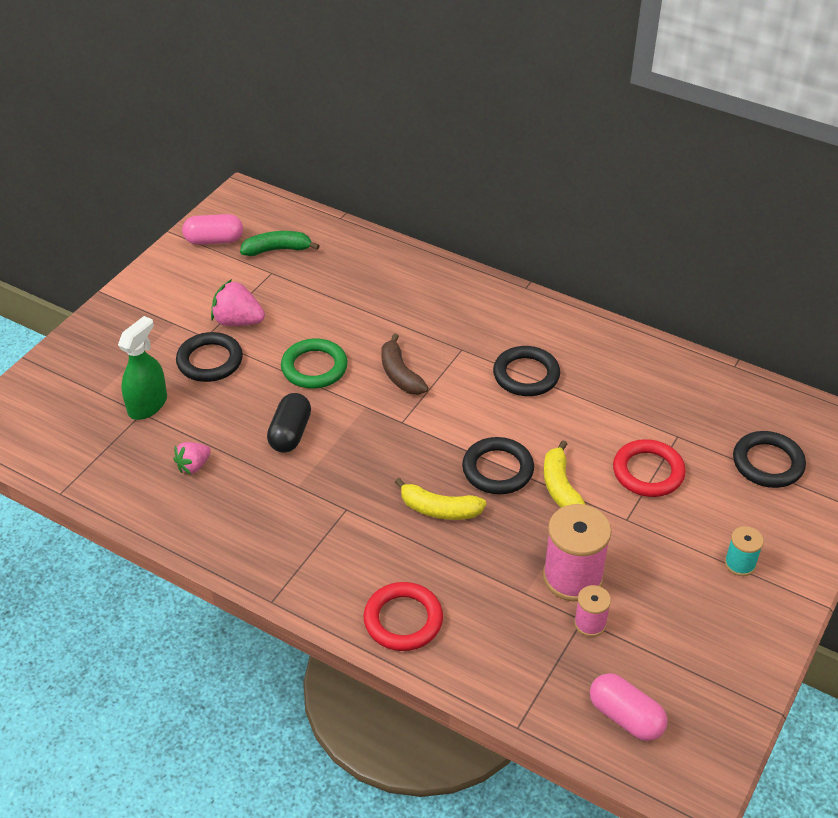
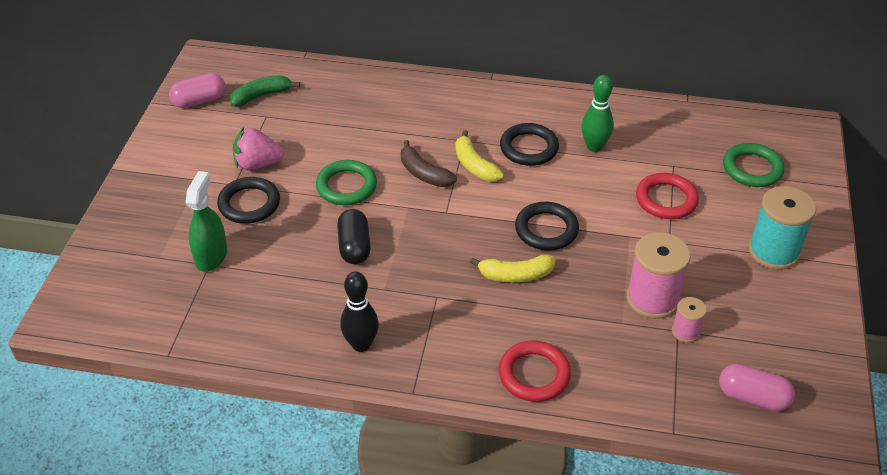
camera: 20 degrees left, 0 degrees up
(193, 466) = (281, 297): pink strawberry -> none
(246, 537) = (361, 344): none -> black bowling pin
(560, 487) = (604, 230): yellow banana -> yellow banana (474, 165)
(599, 392) = (594, 147): none -> green bowling pin
(740, 564) = (773, 251): turquoise spool -> turquoise spool, size x1.91
(768, 463) = (752, 169): black ring -> green ring

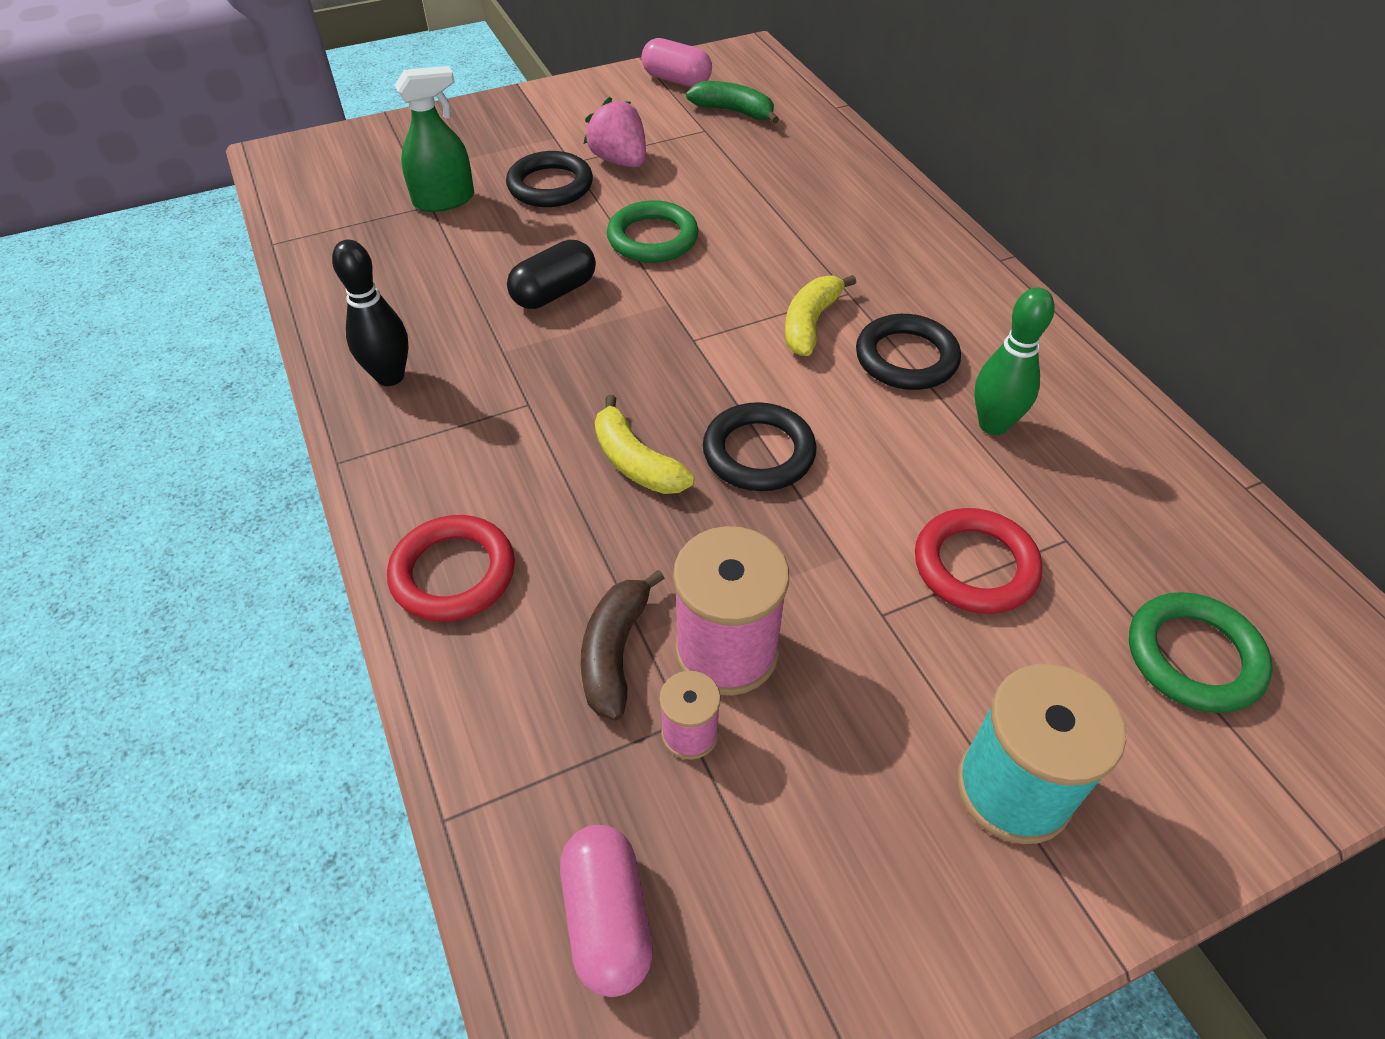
camera: 55 degrees right, 5 degrees up
(424, 173) = (744, 287): brown banana -> brown banana (615, 652)

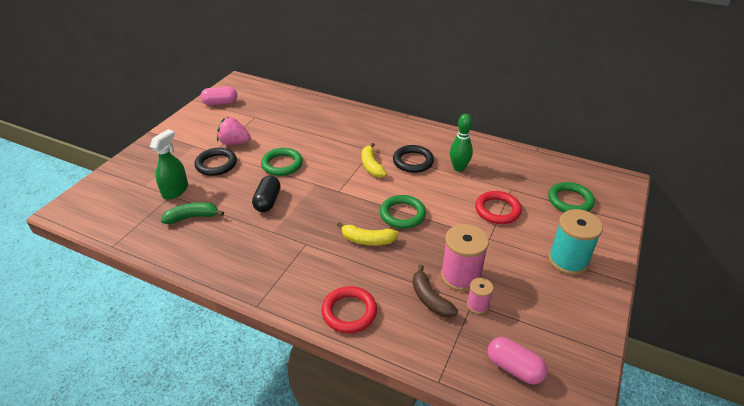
camera: 40 degrees left, 10 degrees down
(390, 376) = (239, 265): black bowling pin -> none
(734, 111) = (258, 106): green banana -> green banana (192, 217)
(758, 452) = (402, 214): black ring -> green ring

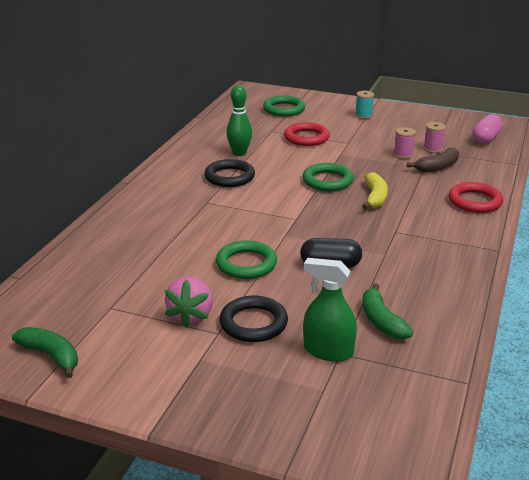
camera: 95 degrees left, 10 degrees down
(220, 103) = (51, 356): pink capsule -> green banana
(371, 166) = (241, 201): yellow banana -> none
(461, 276) = (403, 155): pink spool -> pink spool, size x0.52
(568, 260) = (363, 115): turquoise spool -> turquoise spool, size x0.52

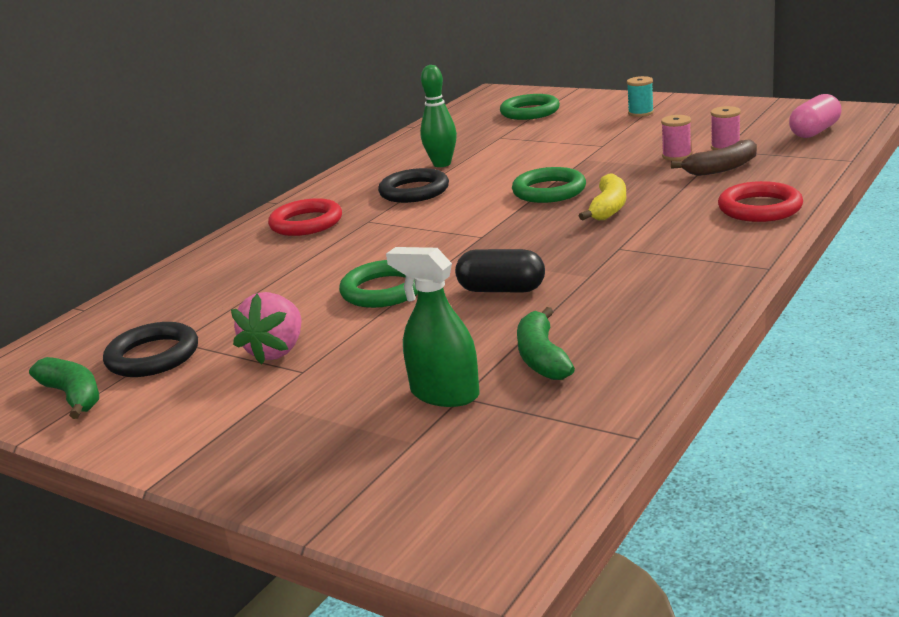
camera: 15 degrees right, 5 degrees down
(253, 323) = (356, 360): black ring -> black ring (153, 356)
(306, 138) = (544, 142): red ring -> red ring (306, 223)

